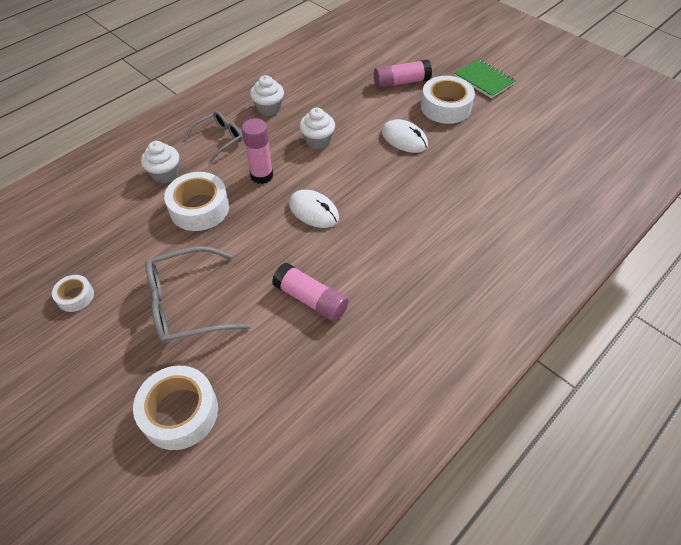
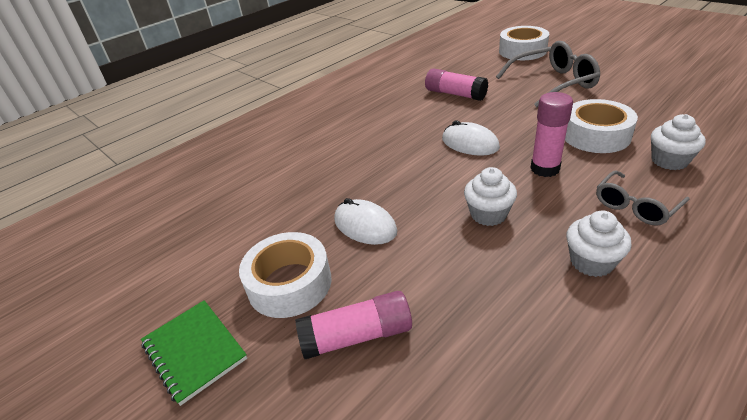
camera: 175 degrees left, 15 degrees down
(75, 296) = (650, 78): white tape -> none

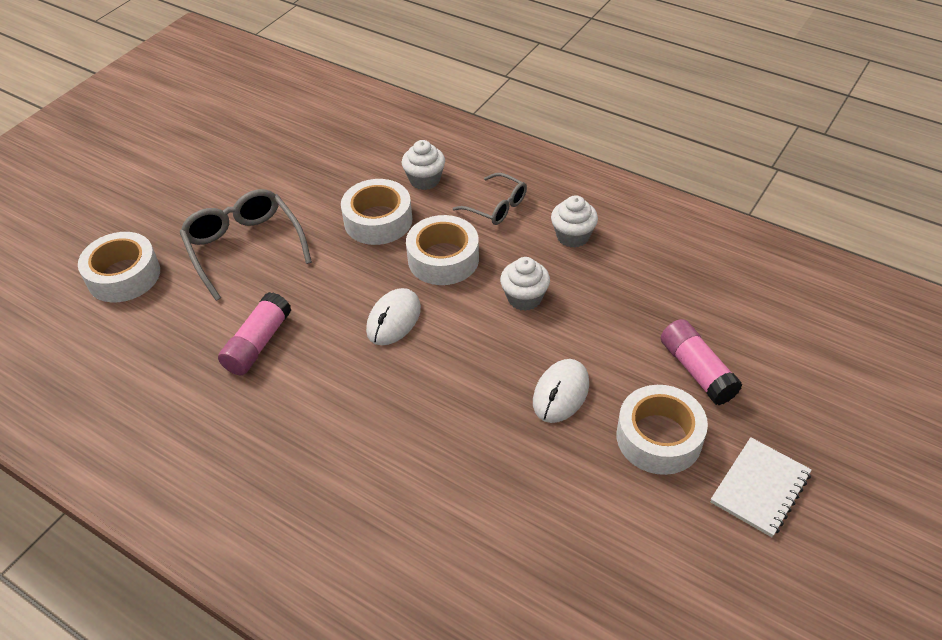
camera: 105 degrees left, 10 degrees up
(194, 351) = (760, 488): green notebook -> white notebook
(545, 169) = (443, 259): pink glue stick -> white tape

